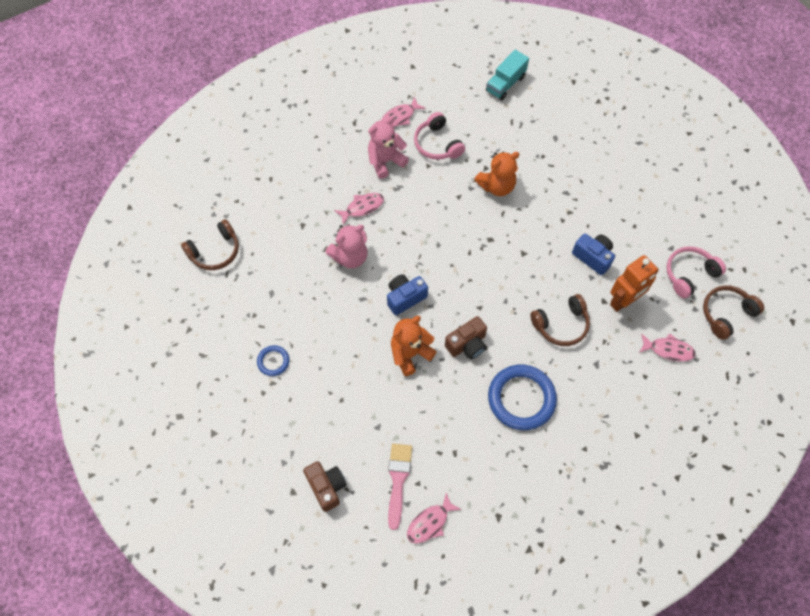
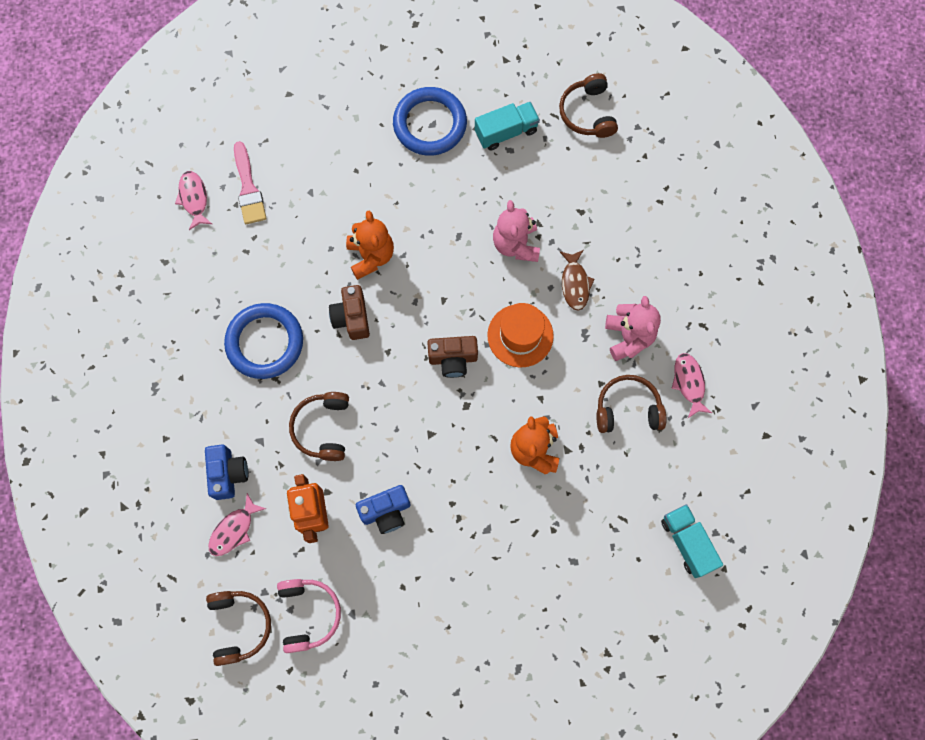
camera: 115 degrees right, 10 degrees up
(256, 302) = (506, 132): none -> turquoise truck
(273, 361) = (430, 124): blue ring -> blue ring, size x2.05
(326, 487) = (277, 124): brown camera -> brown camera (453, 359)
(362, 207) = (575, 284): pink fish -> brown fish
(398, 480) = (248, 188): pink brush -> pink brush turned 45 degrees clockwise
(405, 298) = (438, 279): blue camera -> blue camera (228, 474)
(420, 226) = (520, 335): none -> orange hat
(437, 144) = (627, 409): pink headphones -> brown headphones

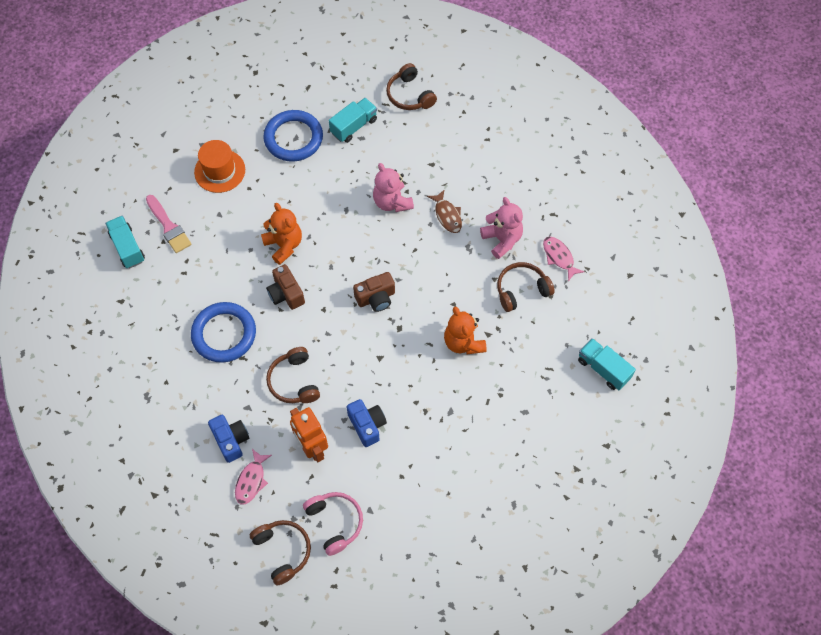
camera: 20 degrees left, 10 degrees down
(194, 199) = (127, 248): pink fish -> turquoise truck
(386, 511) = (367, 425): blue camera -> blue camera turned 75 degrees counterclockwise
(520, 335) = (420, 265): orange hat -> orange hat (220, 171)

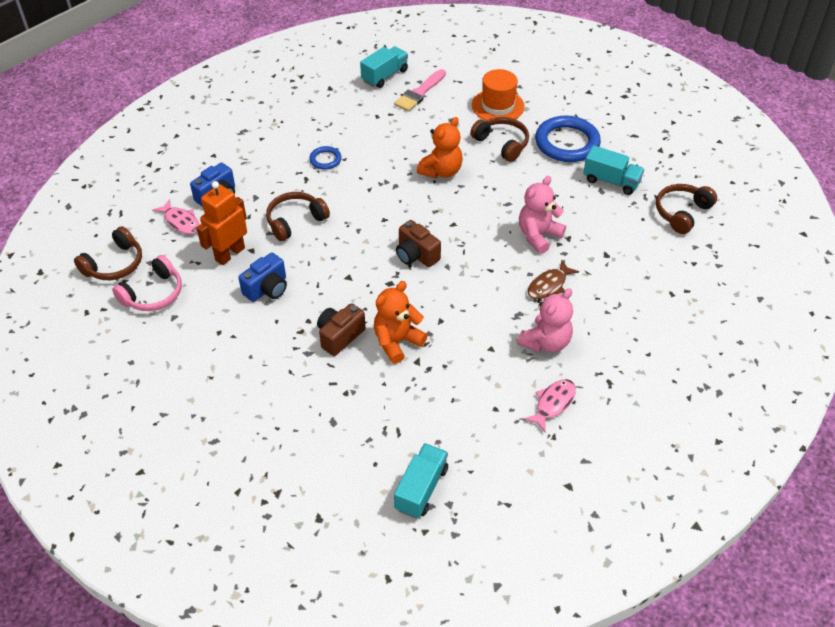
camera: 70 degrees right, 15 degrees down
(224, 334) = (325, 160): blue ring -> blue ring, size x0.49
(251, 480) = (181, 222): pink fish -> pink fish turned 135 degrees counterclockwise
(286, 294) = (388, 188): brown camera -> brown camera (340, 336)
(521, 290) = (489, 378): brown headphones -> brown headphones (502, 144)

